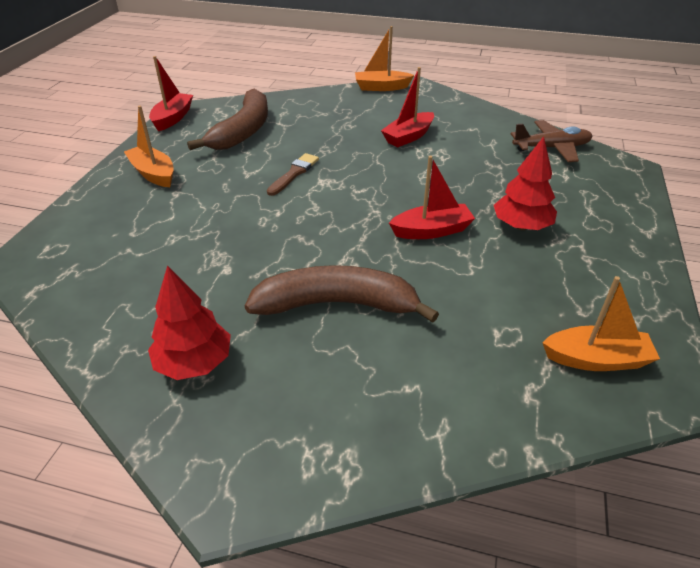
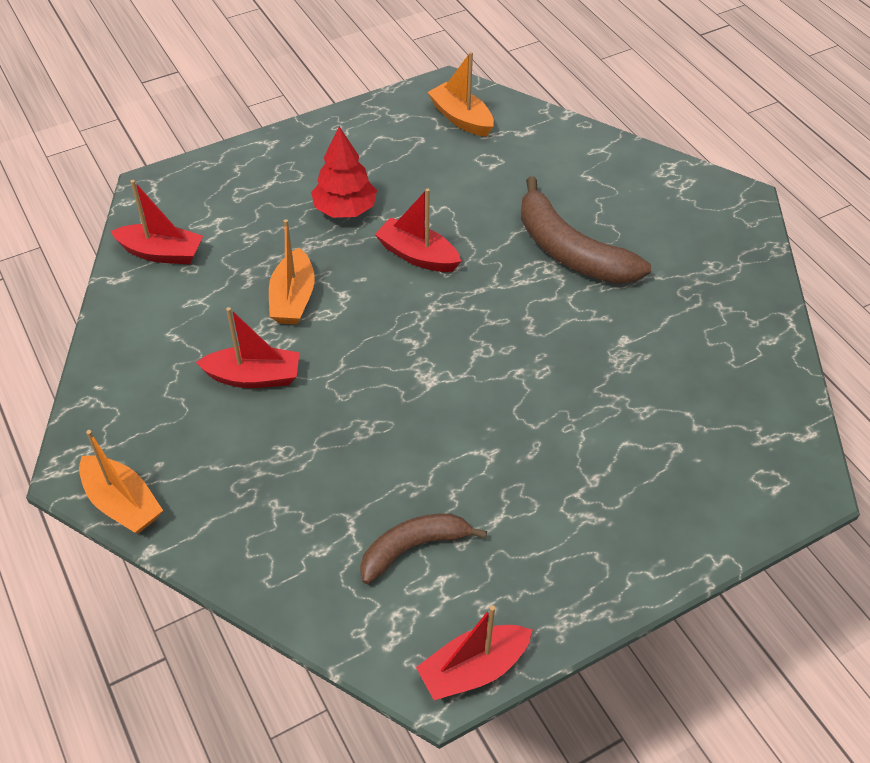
camera: 135 degrees left, 10 degrees up
(153, 174) = (594, 538): orange boat -> orange boat (293, 298)
(194, 363) = (710, 278): red tree -> none
(243, 131) = (413, 548): brown banana -> brown banana, size x0.63
(294, 173) = (444, 414): brown brush -> none
(551, 148) = (161, 253): brown plane -> red boat

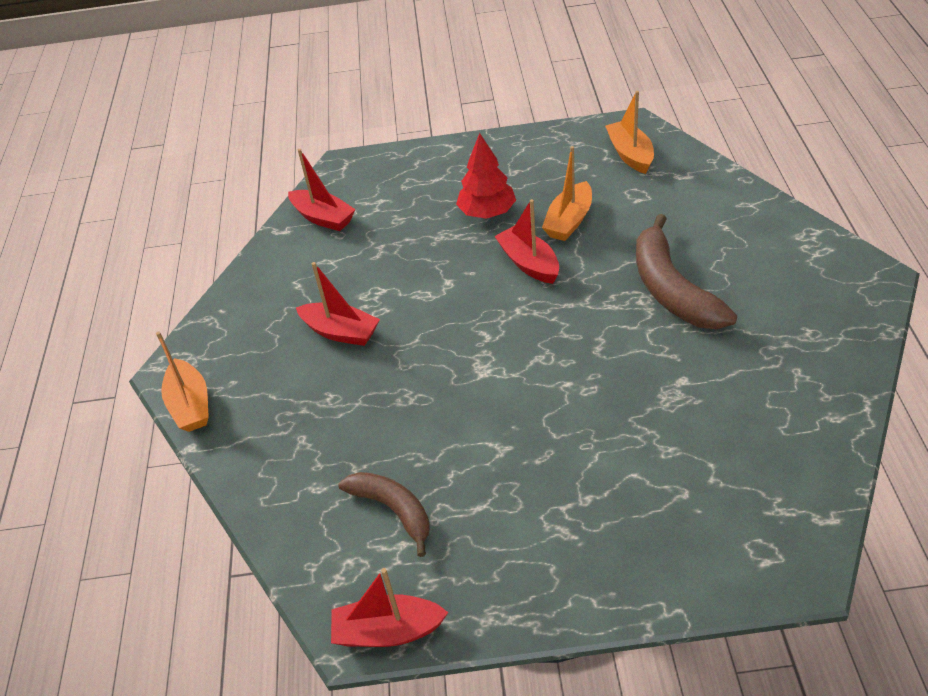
camera: 30 degrees right, 5 degrees down
(293, 298) = (405, 276): orange boat -> orange boat (569, 221)
(413, 548) = (393, 510): brown banana -> brown banana turned 45 degrees clockwise

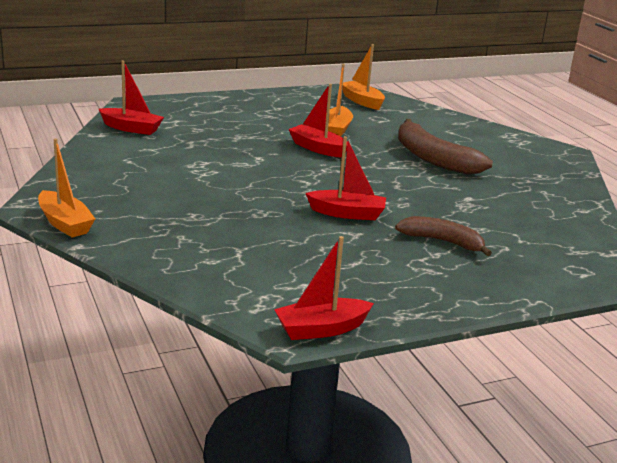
camera: 25 degrees left, 20 degrees down
(341, 332) = (182, 183): red boat -> red boat (347, 213)
(393, 510) = (285, 268): brown banana -> brown banana (442, 241)
(487, 212) = (269, 126): red tree -> none

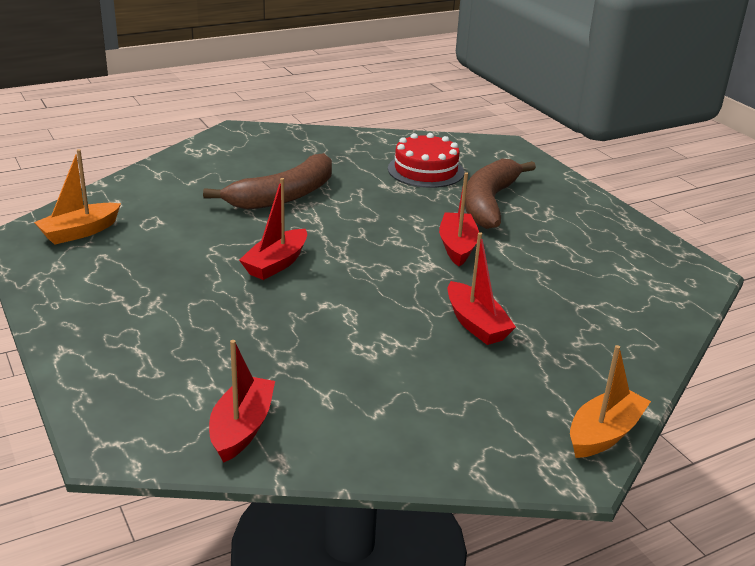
camera: 95 degrees left, 5 degrees up
(321, 329) = (686, 260): red boat -> red boat (476, 324)
(336, 130) = (203, 251): orange boat -> none
(442, 241) = (489, 203): brown banana -> brown banana, size x1.58
(511, 221) = (426, 170): none -> red cake

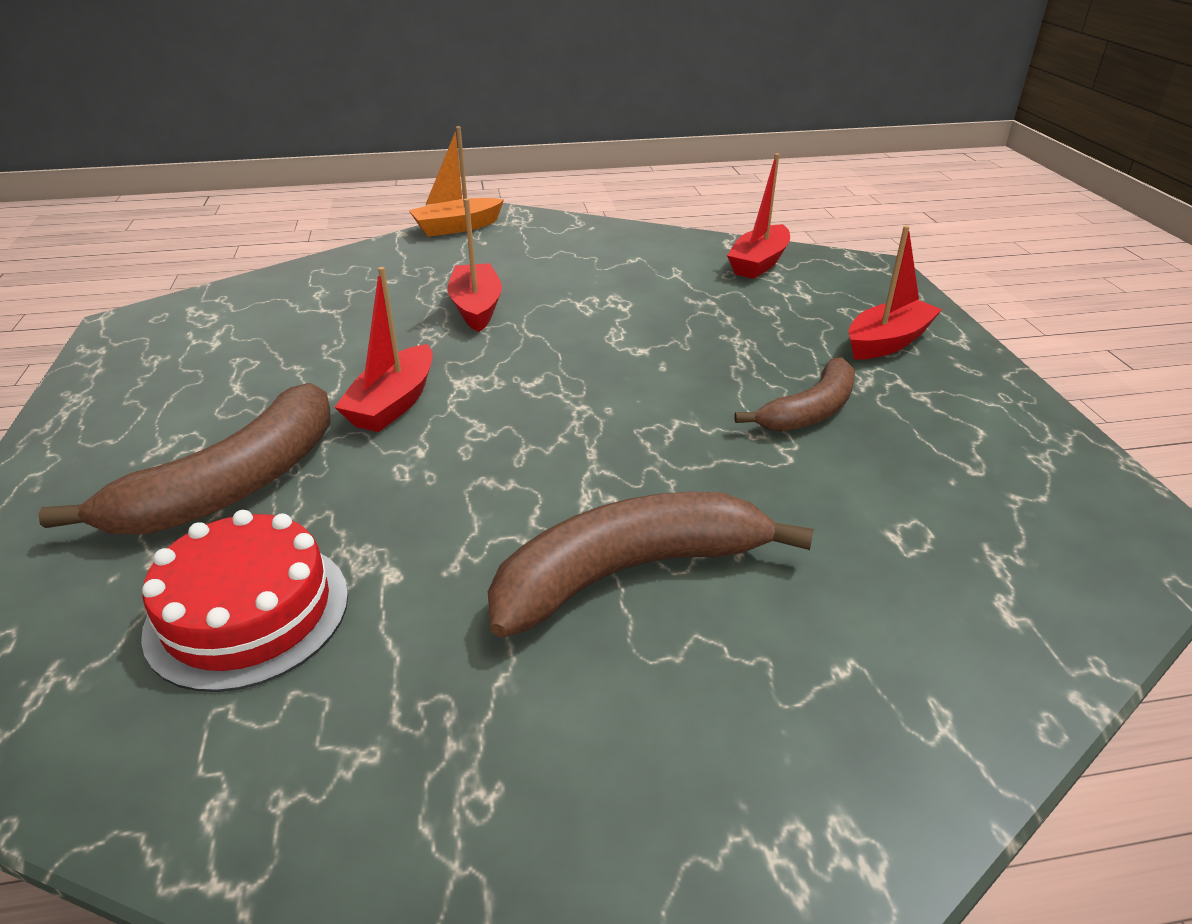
camera: 160 degrees left, 5 degrees up
(79, 232) = (1046, 530): orange boat -> none
(197, 276) = (810, 411): none -> brown banana
(276, 264) = (687, 414): red boat -> red boat (887, 342)

